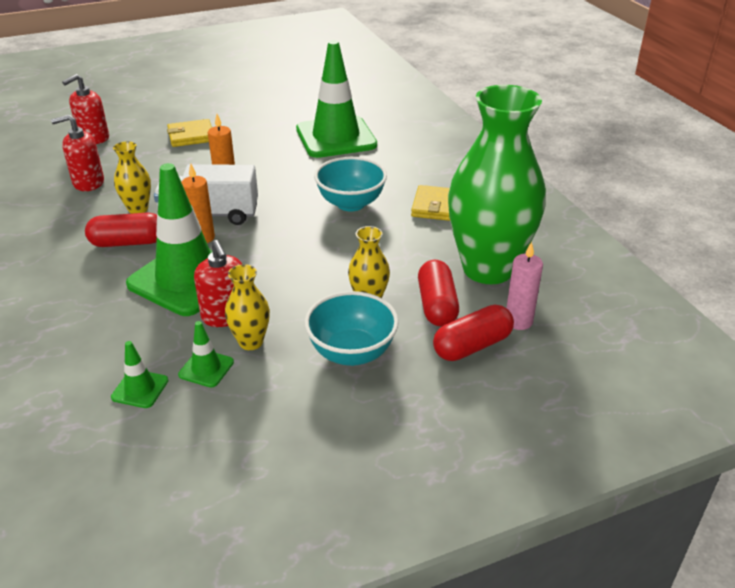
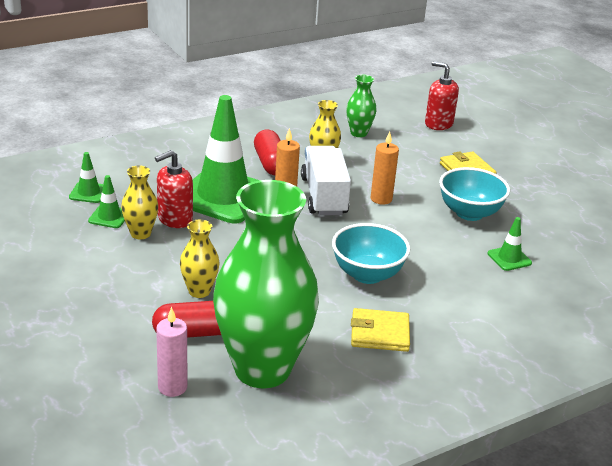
camera: 80 degrees right, 5 degrees down
(88, 182) = (358, 133): red soap dispenser -> green vase
(336, 137) = (509, 258): green traffic cone -> green traffic cone, size x0.41
(352, 353) = (126, 284): turquoise bowl -> turquoise bowl (469, 213)
(472, 346) = (134, 354): red capsule -> none

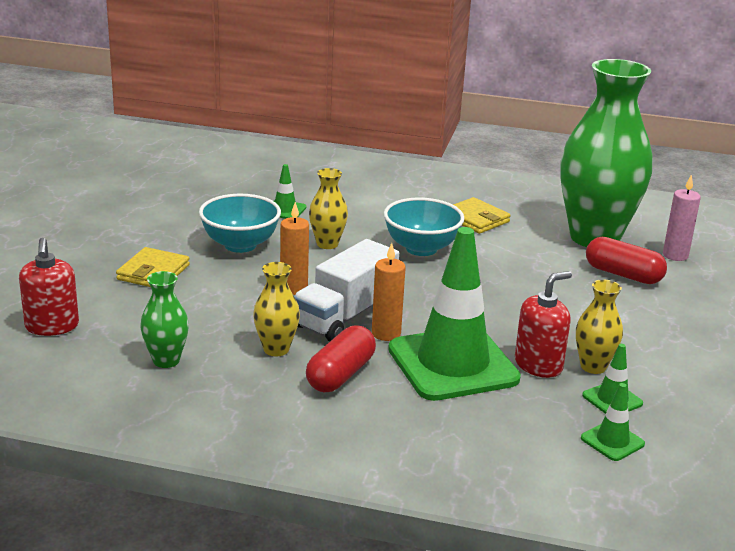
camera: 135 degrees left, 5 degrees down
(174, 219) = (538, 365): red soap dispenser -> red soap dispenser turned 45 degrees counterclockwise
(199, 291) = (587, 297): yellow vase -> yellow vase (327, 244)

